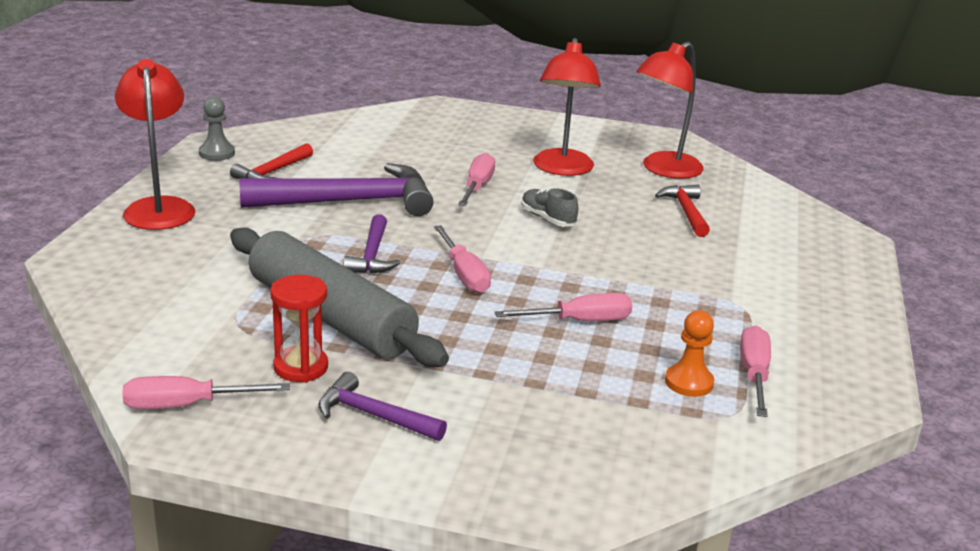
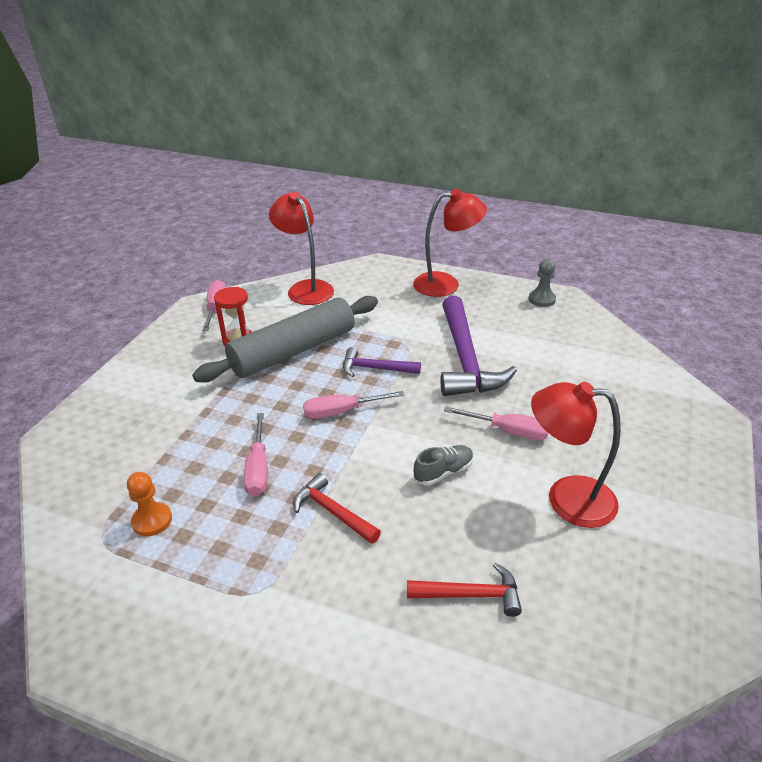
camera: 100 degrees right, 10 degrees up
(272, 172) = (513, 324): red hammer -> red hammer (333, 512)
(374, 415) = (179, 366): purple hammer -> none
(664, 170) = (592, 599): red lamp -> red lamp (305, 288)
(754, 375) = (144, 569): pink screwdriver -> none

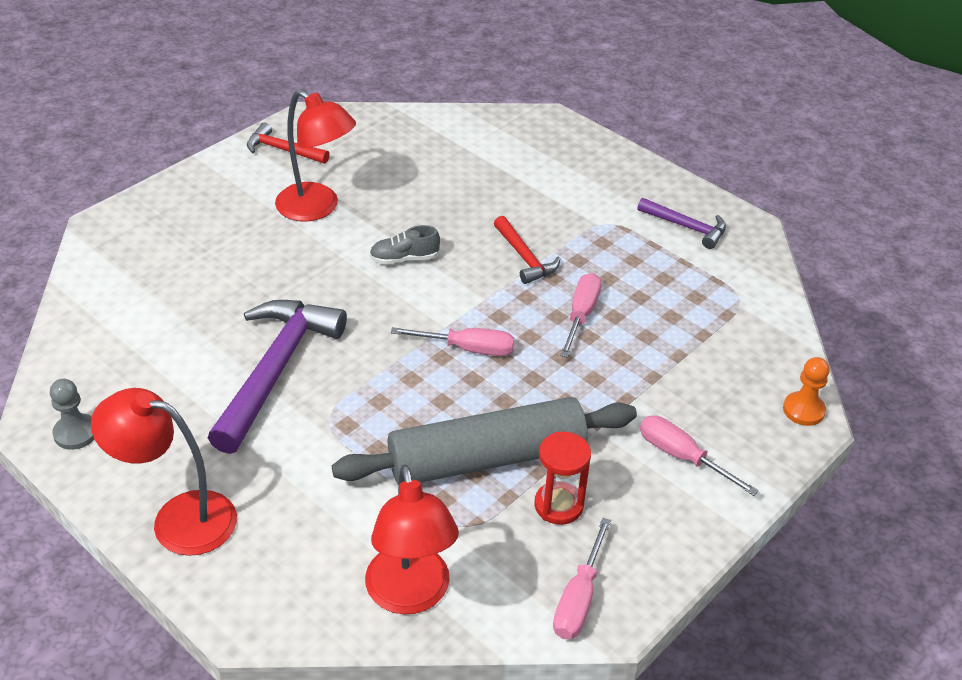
camera: 160 degrees left, 5 degrees up
(152, 520) = (692, 299): orange pawn -> orange pawn (803, 410)
(375, 368) = (395, 393): purple hammer -> purple hammer (686, 227)
(470, 594) = (449, 178): red hammer -> red hammer (283, 150)
(508, 431) = (310, 274): pink screwdriver -> pink screwdriver (682, 457)

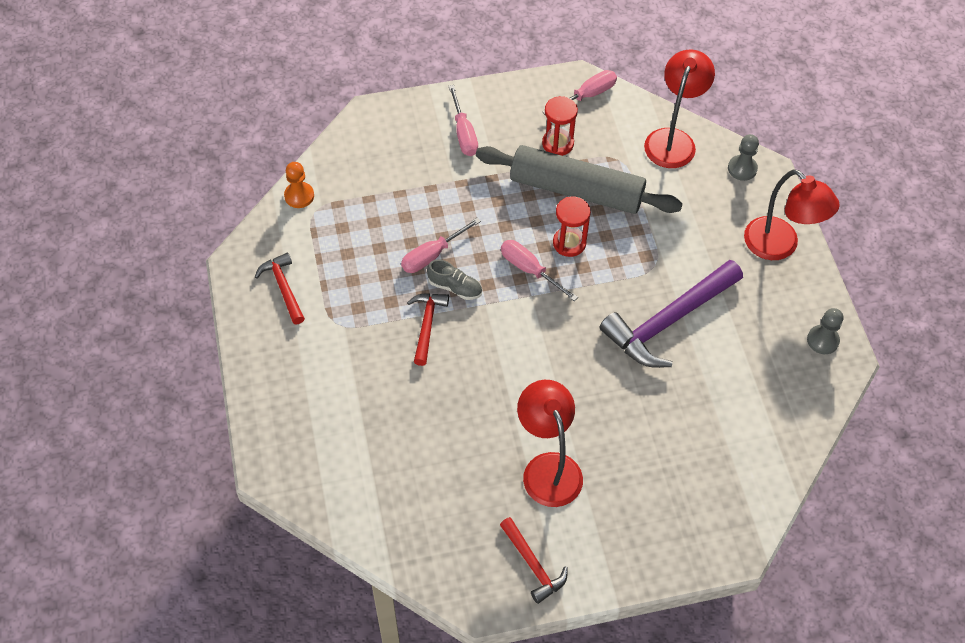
camera: 145 degrees left, 15 degrees up
(284, 604) = (742, 169): none -> grey pawn
(404, 258) = (515, 373): grey shoe -> grey shoe (455, 287)
(446, 395) = (569, 243): none -> red hourglass
(686, 227) = (283, 288): purple hammer -> red hammer
(803, 410) = (364, 122): orange pawn -> orange pawn (299, 196)

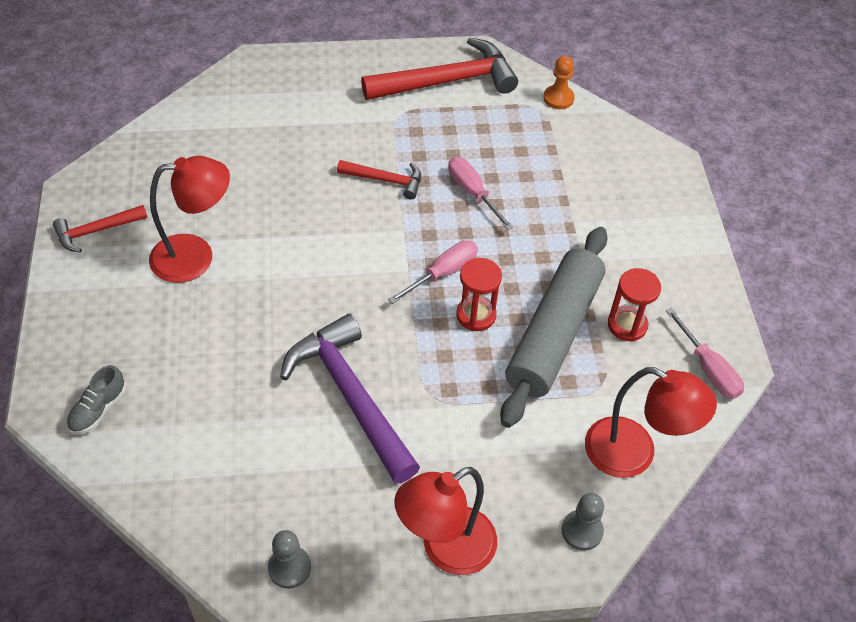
camera: 95 degrees right, 5 degrees down
(283, 288) = (447, 81): red hammer -> red hammer, size x1.91
(455, 287) = (429, 207): grey shoe -> grey shoe (98, 409)
(464, 133) = (642, 237): pink screwdriver -> none

